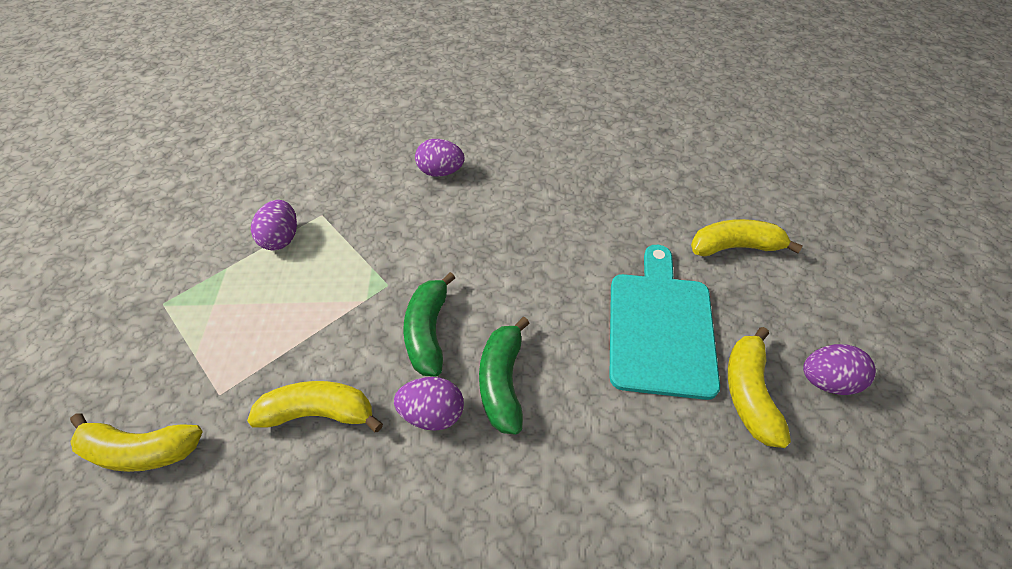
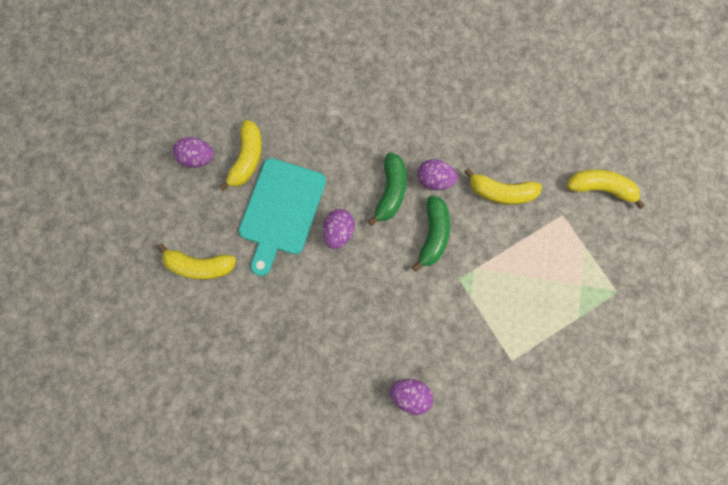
camera: 170 degrees left, 25 degrees up
(282, 238) = (541, 339): purple egg -> purple egg (339, 232)

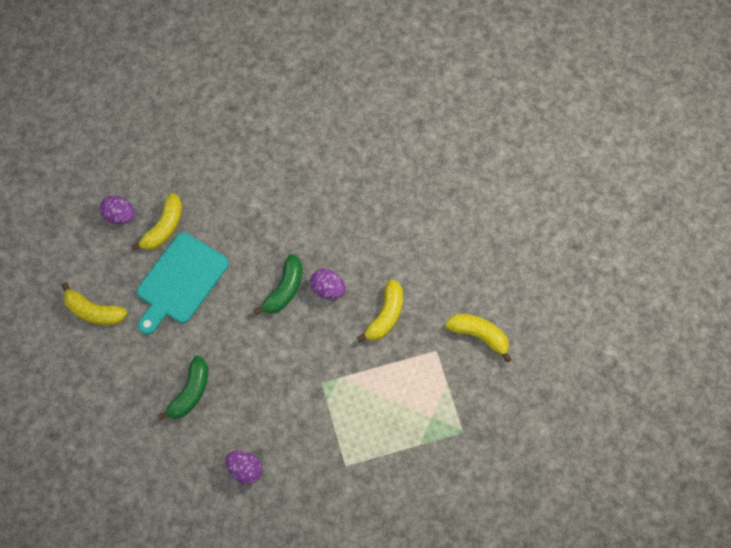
camera: 15 degrees right, 10 degrees down
(339, 232) = (226, 313): purple egg -> none
(433, 235) = (310, 338): green banana -> green banana (190, 392)
(500, 192) = (385, 316): yellow banana -> yellow banana turned 90 degrees counterclockwise

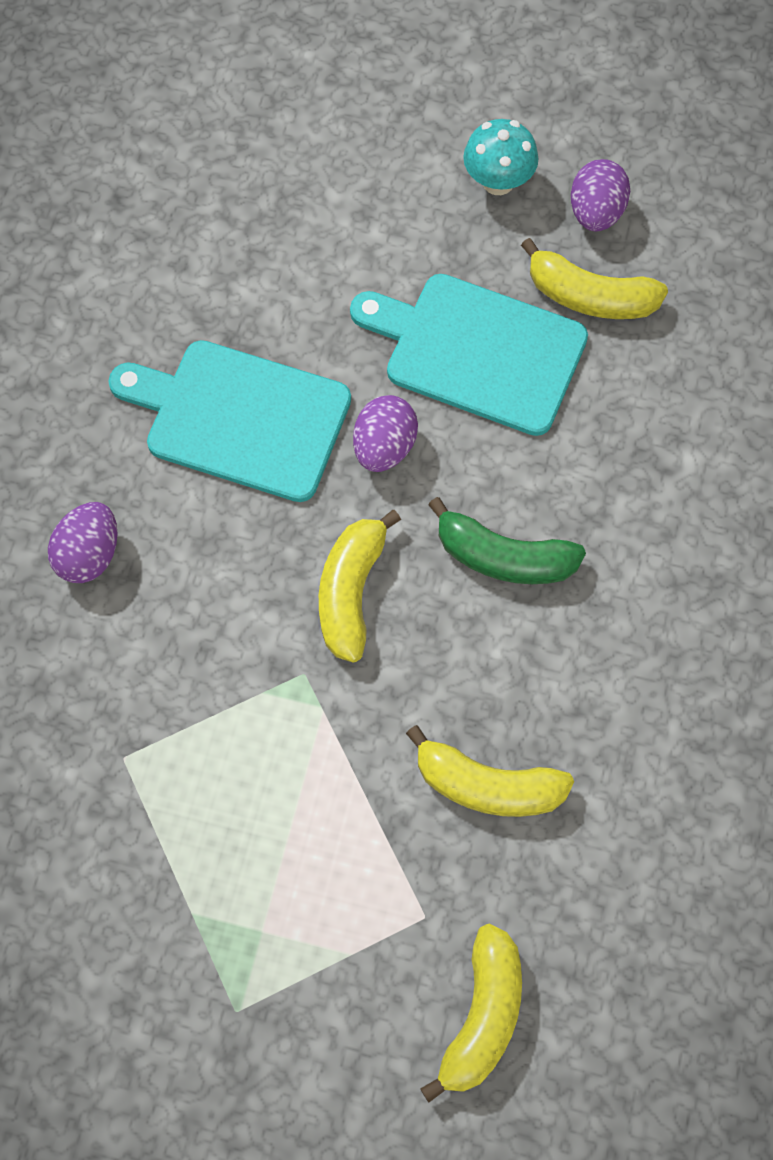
camera: 80 degrees right, 0 degrees up
(91, 255) = (498, 181): none -> turquoise mushroom
(94, 311) = (380, 212): yellow banana -> yellow banana (351, 592)
(190, 392) = (240, 419): green banana -> turquoise cutting board
(328, 289) = (524, 648): purple egg -> purple egg (384, 447)

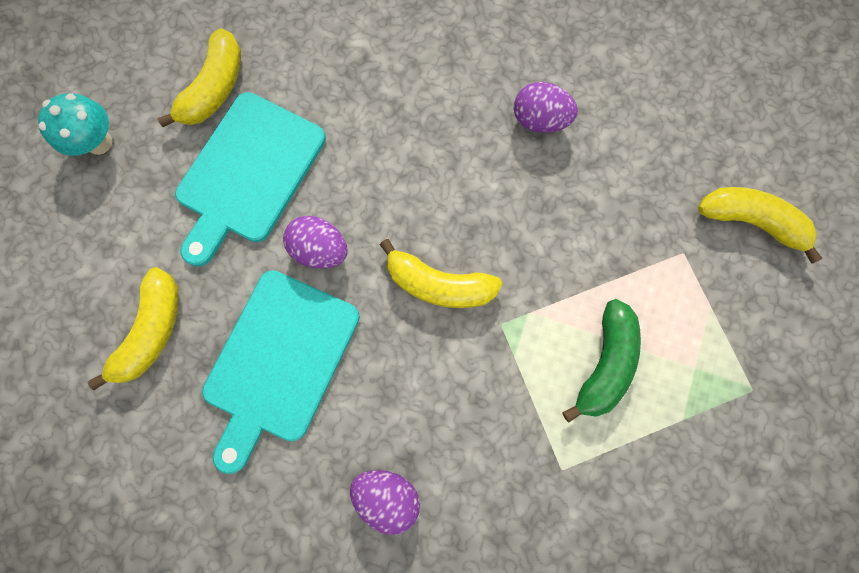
camera: 85 degrees left, 10 degrees up
(487, 785) = (591, 201): yellow banana -> yellow banana (153, 331)
(504, 557) = (420, 172): green banana -> green banana (604, 362)
(596, 212) = (143, 76): purple egg -> purple egg (539, 120)

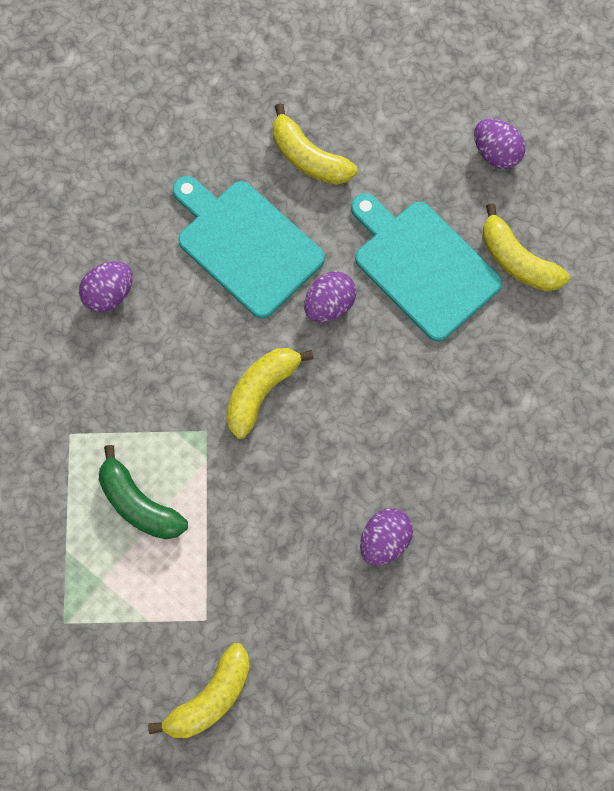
camera: 110 degrees right, 5 degrees down
(99, 142) = (496, 153): turquoise mushroom -> purple egg

